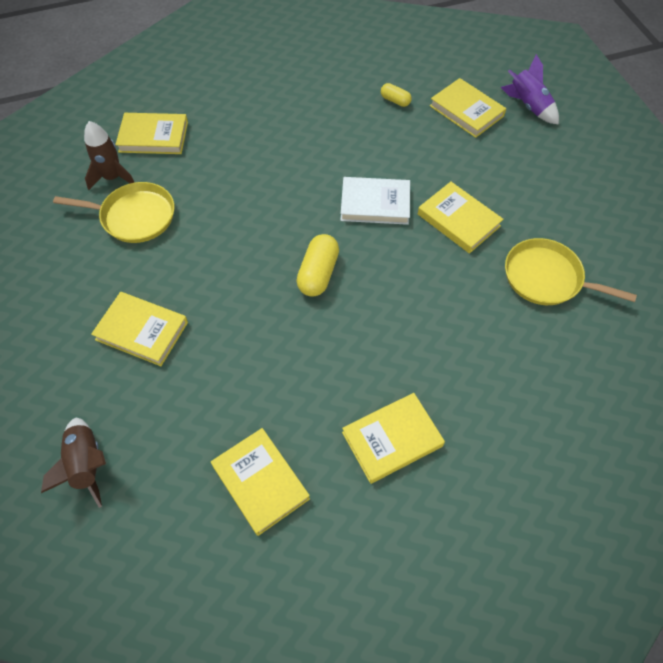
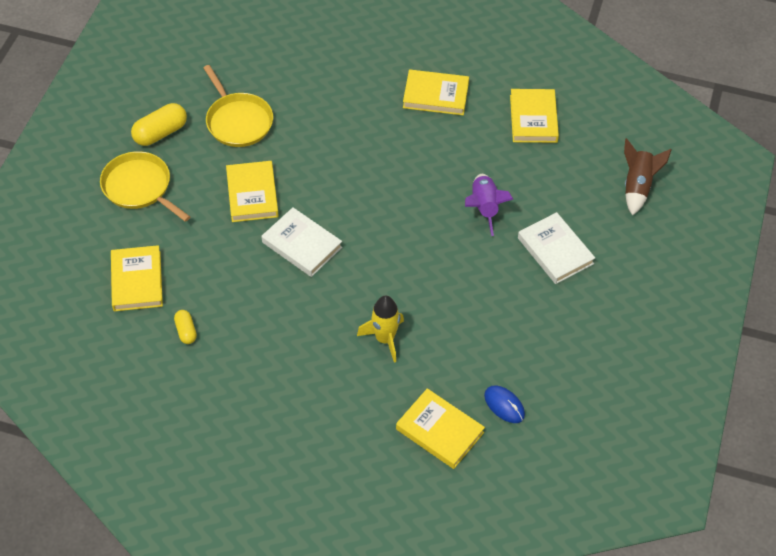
camera: 145 degrees left, 5 degrees down
(113, 178) = (504, 405): brown rocket -> blue mouse
(134, 216) = (507, 352): yellow pan -> yellow pan (139, 187)
(142, 331) = (555, 251): yellow book -> white book
(244, 173) = (385, 339): none -> yellow rocket
(318, 274) = (395, 217): yellow capsule -> yellow capsule (160, 133)
(528, 106) = (80, 253): purple rocket -> purple rocket (484, 208)

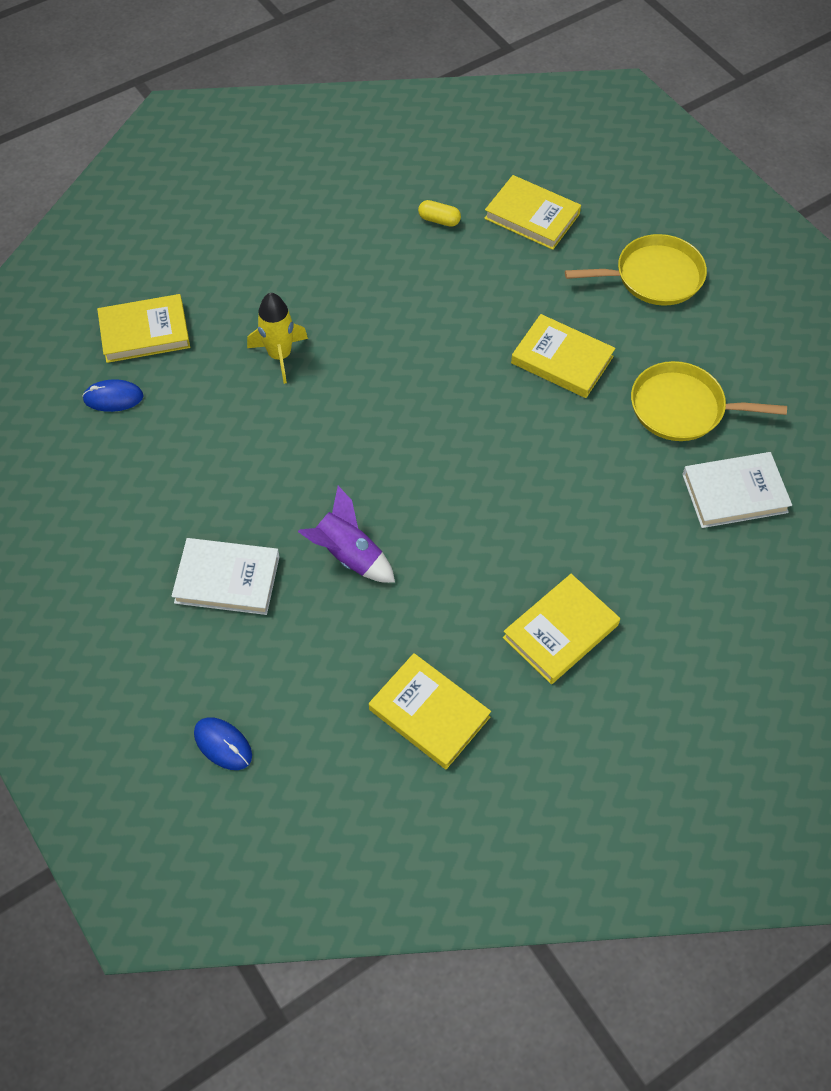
camera: 130 degrees right, 5 degrees up
(160, 133) = (720, 332): yellow capsule -> none
(302, 245) = (456, 361): white book -> white book (734, 493)
(637, 186) = (223, 744): brown rocket -> blue mouse

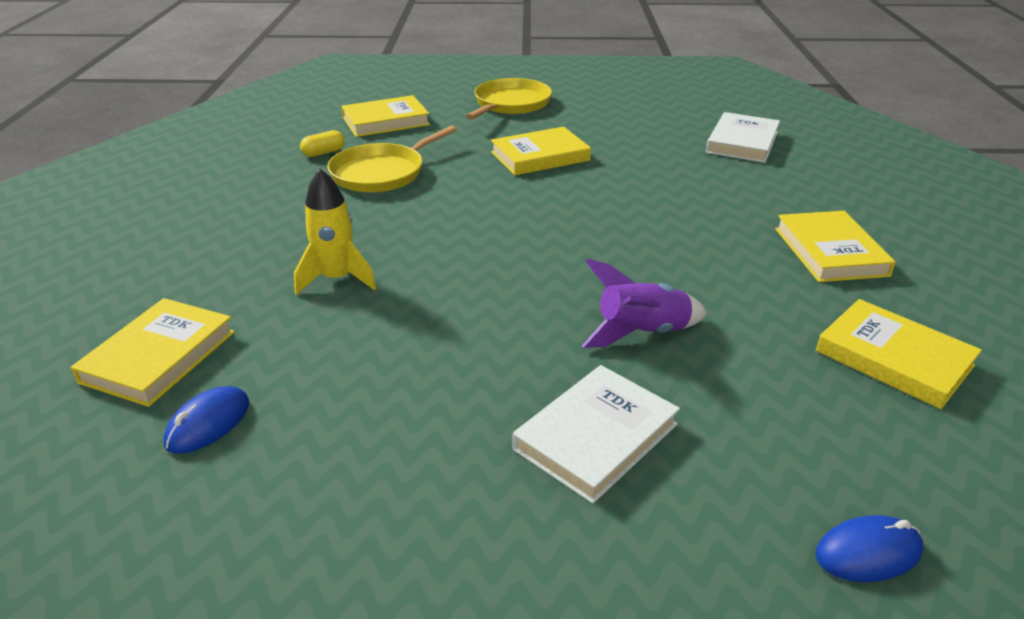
camera: 55 degrees left, 25 degrees down
(429, 713) = (893, 358): yellow book -> yellow book turned 60 degrees clockwise
(682, 408) = (643, 133): yellow pan -> yellow pan (382, 173)

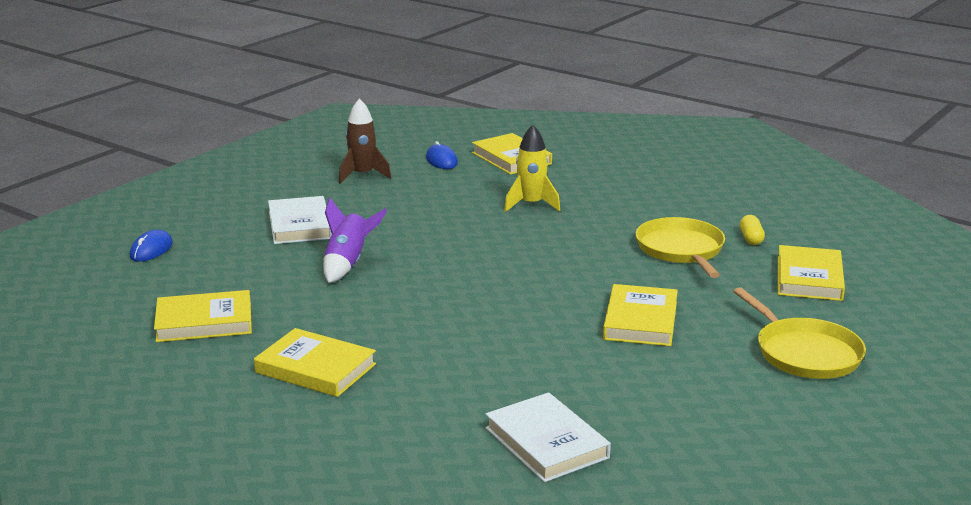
camera: 125 degrees right, 10 degrees down
(341, 482) = (362, 175): none -> brown rocket

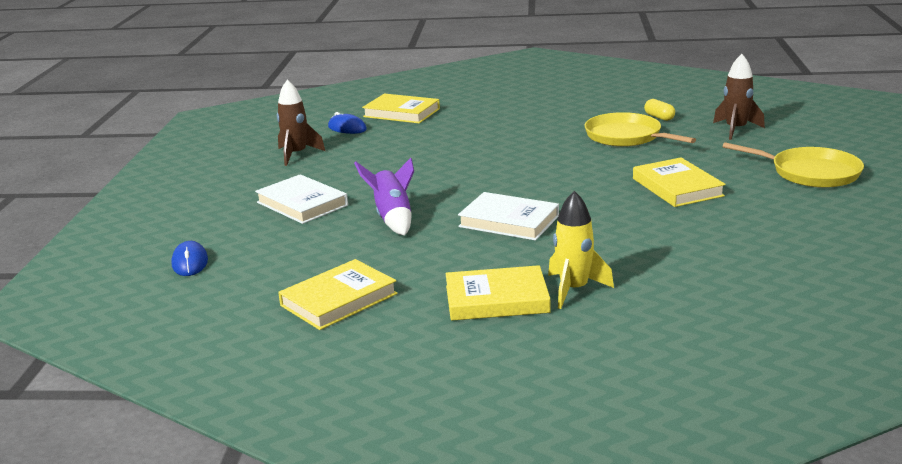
camera: 30 degrees left, 0 degrees up
(531, 205) = (470, 138): yellow rocket -> yellow rocket (574, 290)
(546, 443) = (754, 285): white book -> white book (509, 221)
(809, 278) = (736, 130): yellow book -> brown rocket

